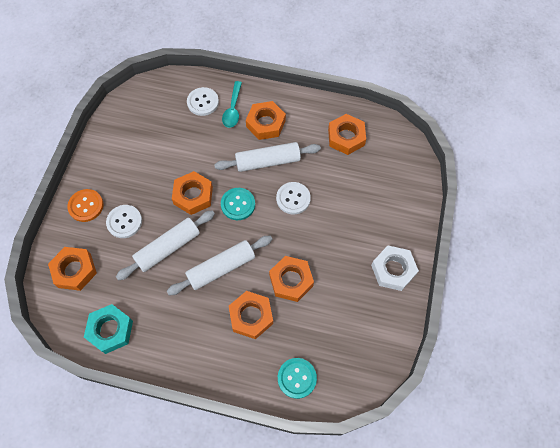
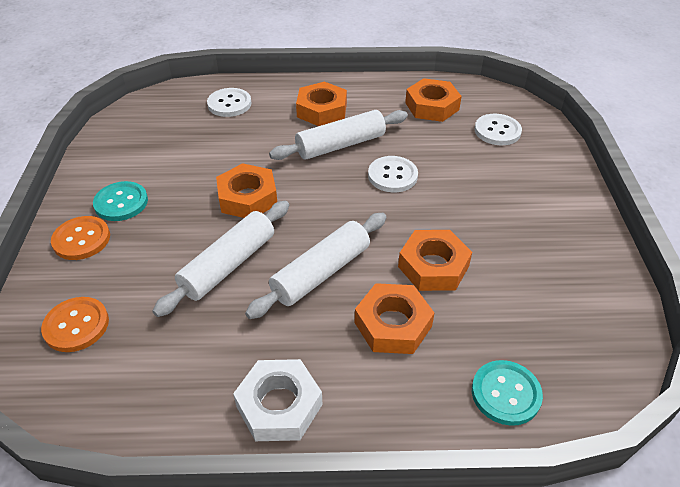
camera: 15 degrees left, 20 degrees down
(74, 270) = (76, 325): orange nut -> orange button
(110, 330) = (158, 398): turquoise nut -> none
(124, 222) = (149, 247): white button -> white button (497, 131)
(233, 109) = (273, 104): turquoise spoon -> none
(238, 204) = (317, 195): turquoise button -> turquoise button (121, 203)
(393, 270) = (570, 225): white nut -> white nut (279, 405)

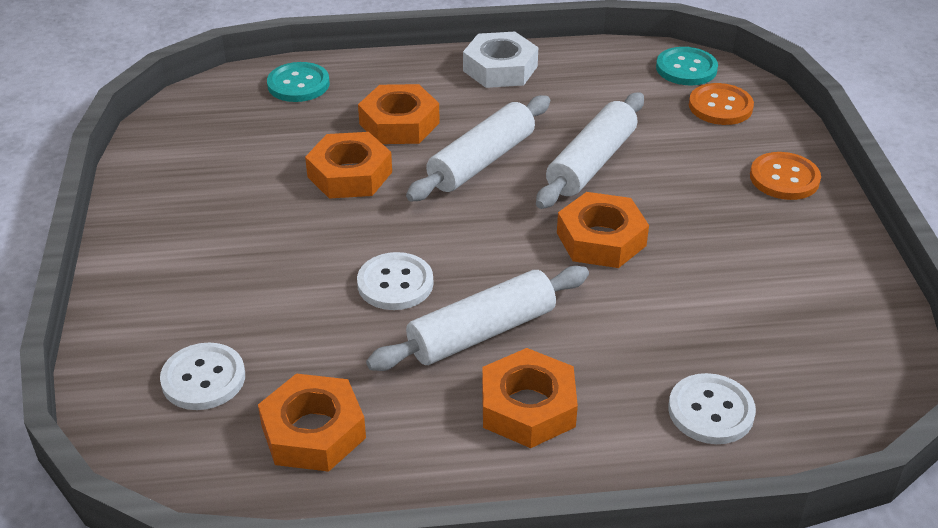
camera: 175 degrees right, 5 degrees down
(121, 203) = (771, 223): turquoise button -> turquoise button (686, 68)

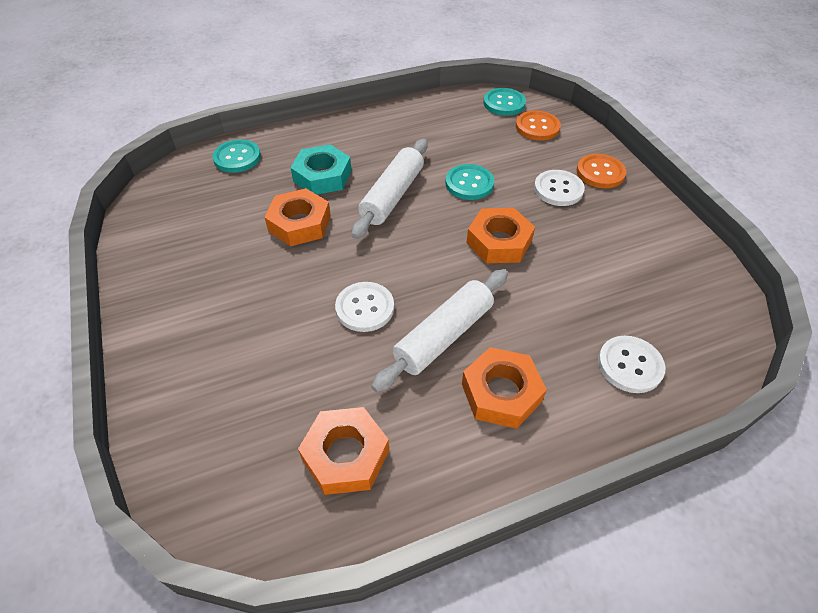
camera: 15 degrees left, 10 degrees up
(203, 379) = (240, 427): white button -> white button (558, 189)
(399, 123) = (322, 176): orange nut -> turquoise nut
(500, 68) = (379, 123): white nut -> none
(591, 163) = (469, 183): white rolling pin -> turquoise button

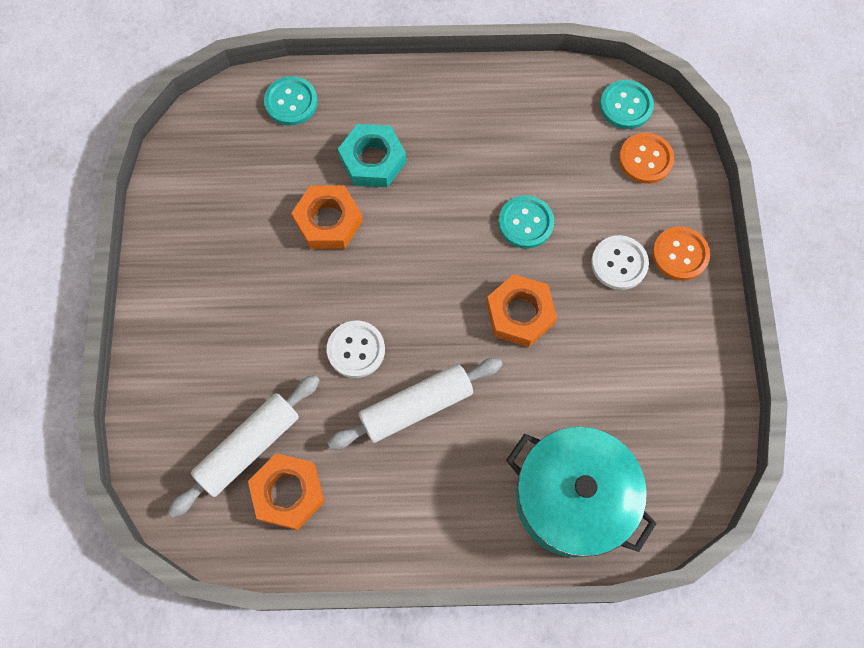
camera: 20 degrees right, 20 degrees up
(392, 196) = (436, 214): white rolling pin -> white rolling pin (248, 447)
(501, 393) = (441, 483): orange nut -> none
(630, 365) = (572, 498): white button -> turquoise pot

